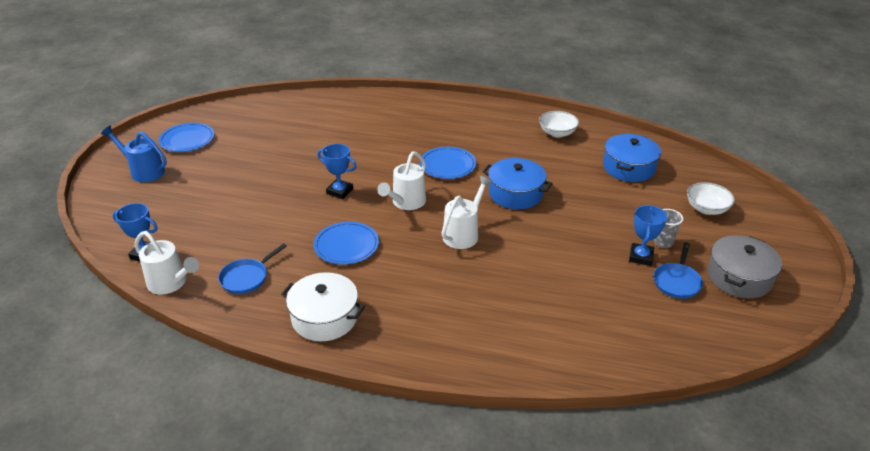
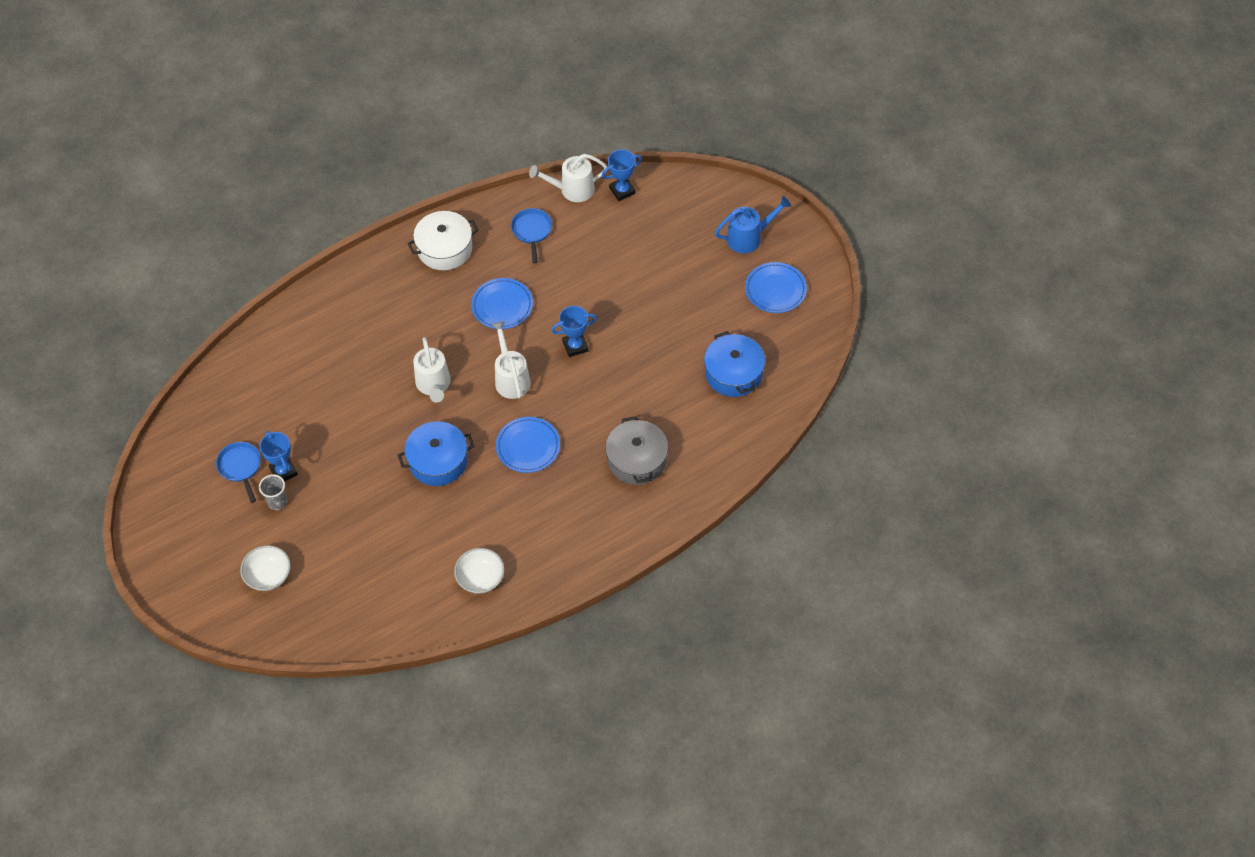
camera: 135 degrees right, 20 degrees up
(629, 168) = (373, 579): blue pot -> blue pot (733, 373)
(739, 277) = (198, 509): grey pot -> grey pot (637, 460)

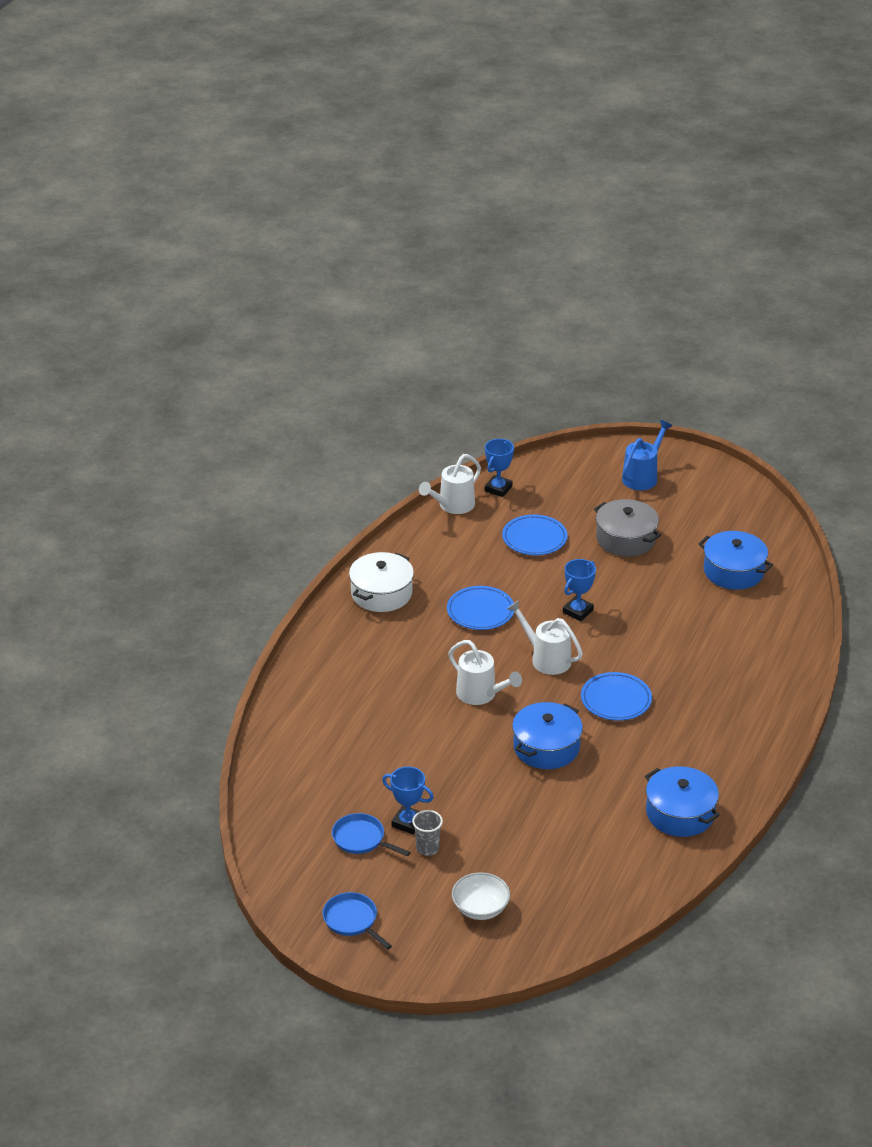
camera: 35 degrees left, 20 degrees down
(480, 578) = (680, 813): white bowl -> blue pot
(532, 231) = (449, 548): blue pan -> blue pan (352, 921)
(637, 460) = (720, 666): grey pot -> grey pot (626, 539)
(775, 290) = (704, 502): blue plate -> blue plate (534, 538)

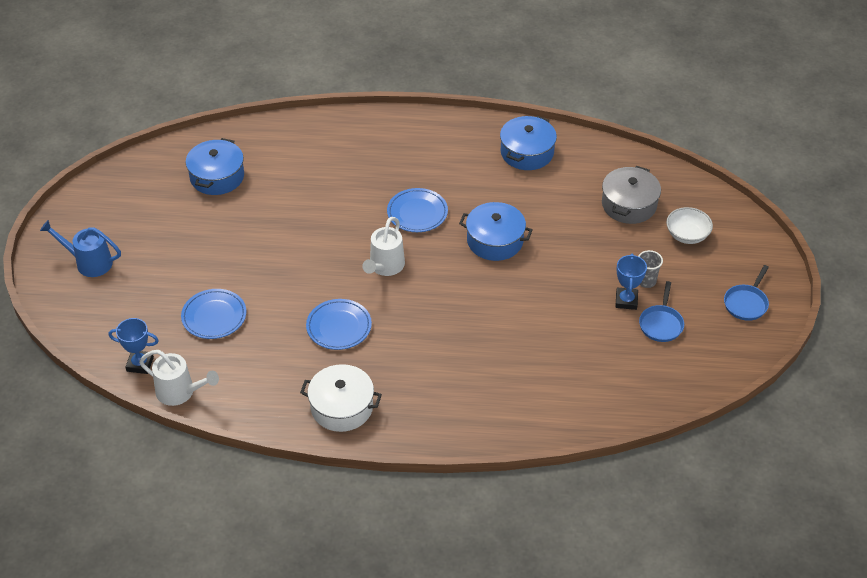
camera: 110 degrees left, 10 degrees up
(481, 695) = (451, 296): white watering can -> none
(578, 611) = (312, 261): blue trophy -> none
(626, 539) = (193, 253): grey pot -> grey pot (629, 204)

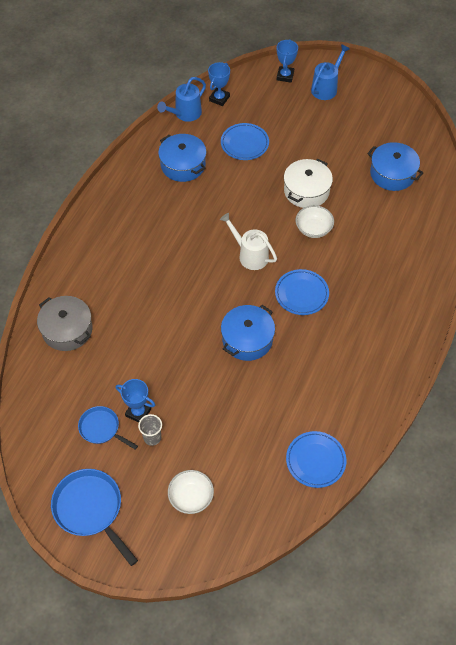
camera: 110 degrees right, 10 degrees up
(77, 307) = (285, 76): none -> blue trophy
(180, 392) = (185, 114): white watering can -> blue watering can
(325, 223) = (313, 229): none -> white bowl
(339, 327) = (202, 211): blue plate -> blue plate (315, 460)
(342, 407) = (128, 194): white pot -> white pot (306, 191)
(527, 152) = (348, 403): blue pot -> blue pot (183, 165)
(629, 204) = (249, 463): grey pot -> grey pot (67, 330)
(746, 303) = (90, 509): blue pan -> blue pan, size x1.64

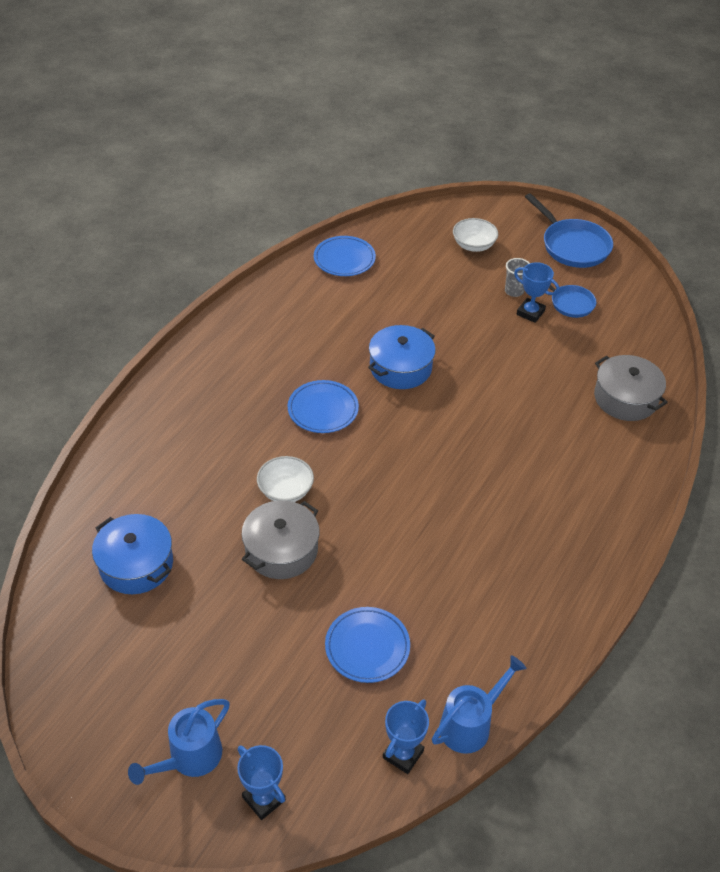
camera: 175 degrees left, 10 degrees down
(183, 165) = (476, 616): blue pot -> none
(249, 255) = (384, 464): white watering can -> none
(285, 76) = (264, 799): blue trophy -> blue trophy turned 60 degrees counterclockwise
(306, 191) = (281, 550): white pot -> grey pot

